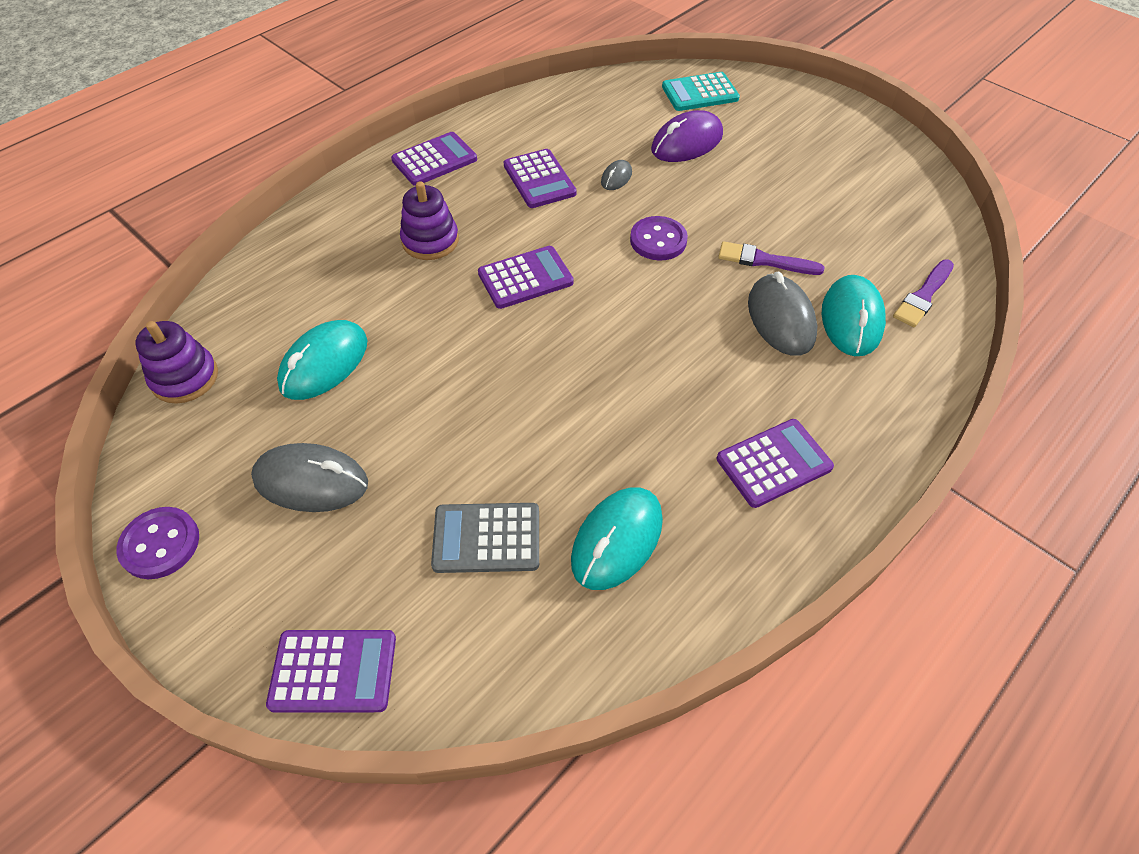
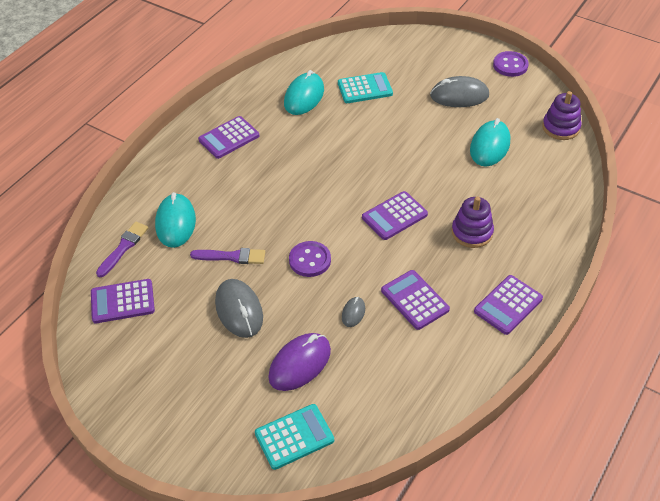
camera: 170 degrees right, 5 degrees down
(333, 671) = (408, 42): purple calculator -> purple calculator (122, 302)
(486, 538) = (365, 88): grey calculator -> turquoise calculator
(780, 319) = (222, 216): grey mouse -> grey mouse (239, 310)

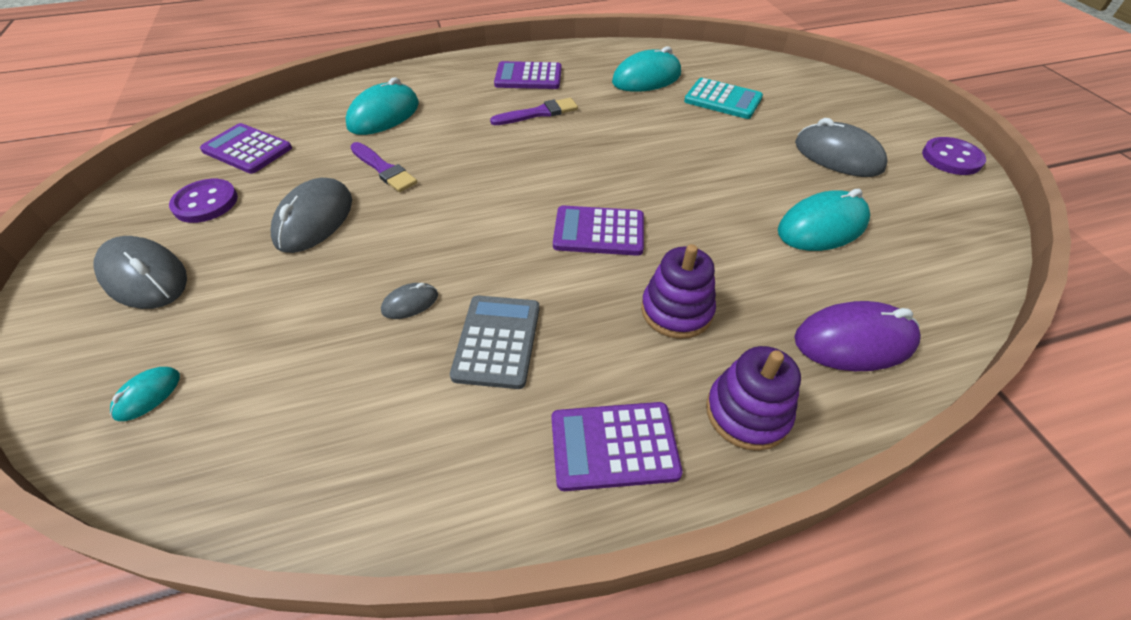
camera: 40 degrees right, 0 degrees up
(123, 248) = (317, 110): purple brush -> purple brush (538, 113)
(196, 402) = (145, 277): none -> grey mouse
(294, 437) = (148, 395): turquoise calculator -> turquoise mouse
(300, 364) = (279, 316): purple mouse -> purple mouse (854, 341)
(310, 260) = (447, 218): purple button -> purple button (206, 203)
(414, 300) = (497, 341): purple calculator -> grey calculator
(561, 127) = (966, 262): purple stacking toy -> purple stacking toy (747, 413)

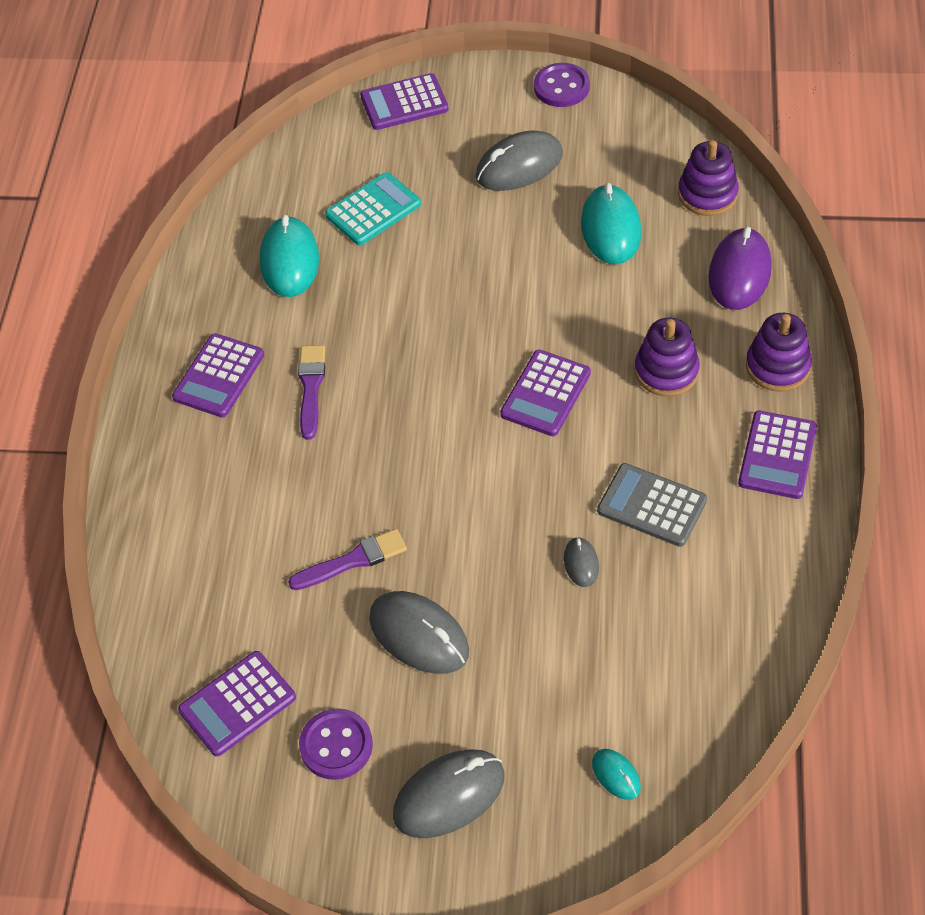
camera: 65 degrees left, 5 degrees up
(384, 115) = (231, 547): turquoise mouse -> none
(839, 88) = (404, 103): none -> purple calculator
(935, 287) = (707, 194): none -> purple stacking toy

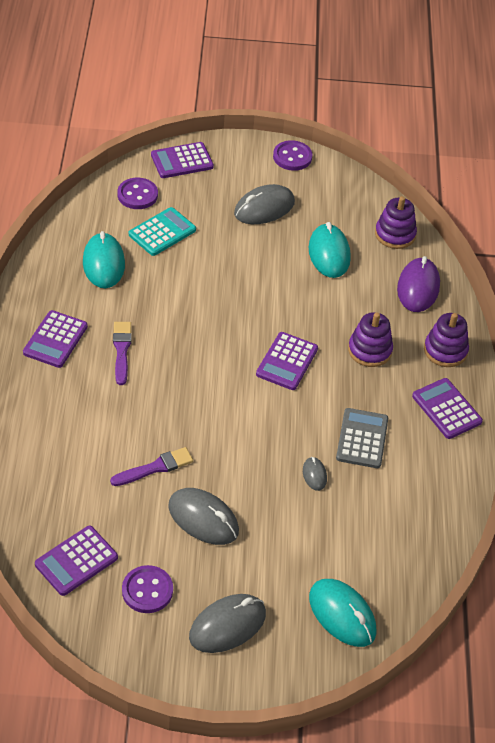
camera: 10 degrees left, 5 degrees down
(340, 157) = (137, 195): none -> purple button
(616, 775) = (342, 614): turquoise mouse -> turquoise mouse, size x2.00
(652, 506) = (362, 439): grey calculator -> grey calculator turned 75 degrees clockwise
(777, 455) = (446, 409): purple calculator -> purple calculator turned 135 degrees clockwise

